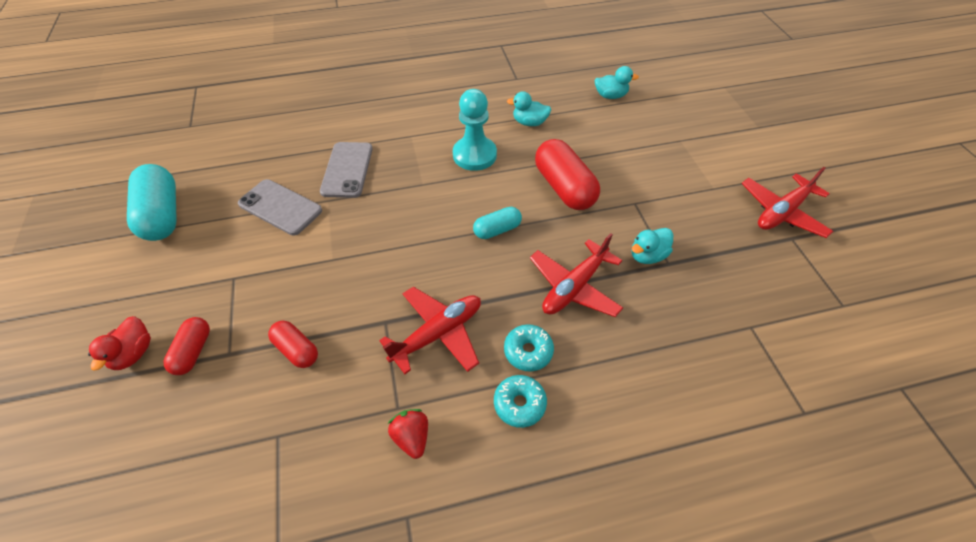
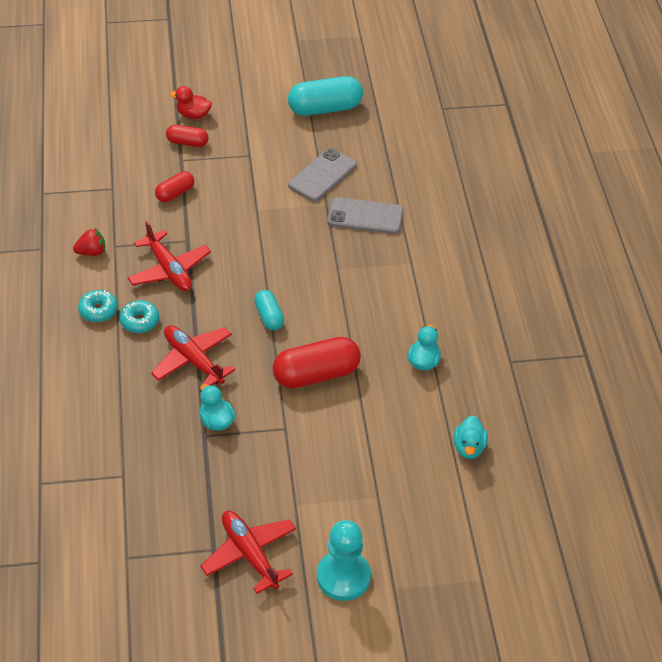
camera: 95 degrees right, 5 degrees down
(474, 155) = (374, 310): turquoise pawn -> turquoise pawn (343, 577)

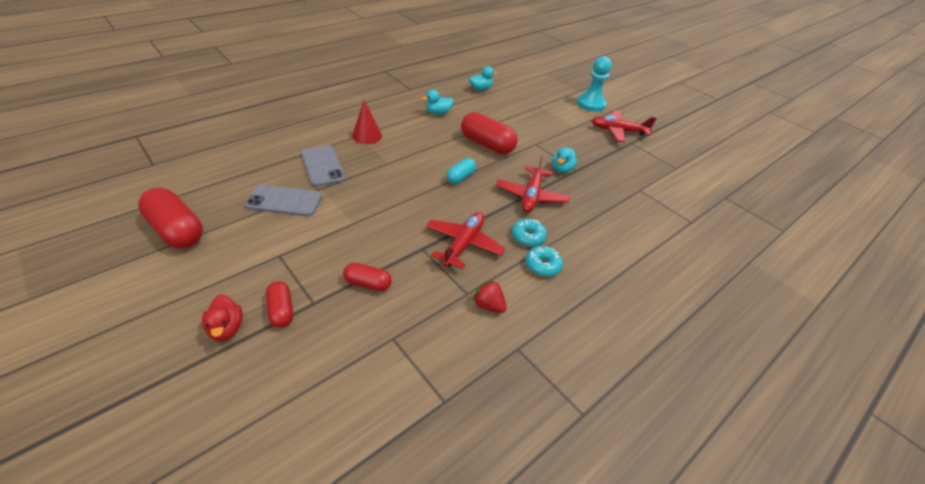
camera: 125 degrees left, 5 degrees down
(250, 554) = (618, 131): red plane -> red plane turned 75 degrees clockwise
(325, 108) = (177, 230): turquoise capsule -> red capsule
(406, 270) = (367, 136): none -> red cone

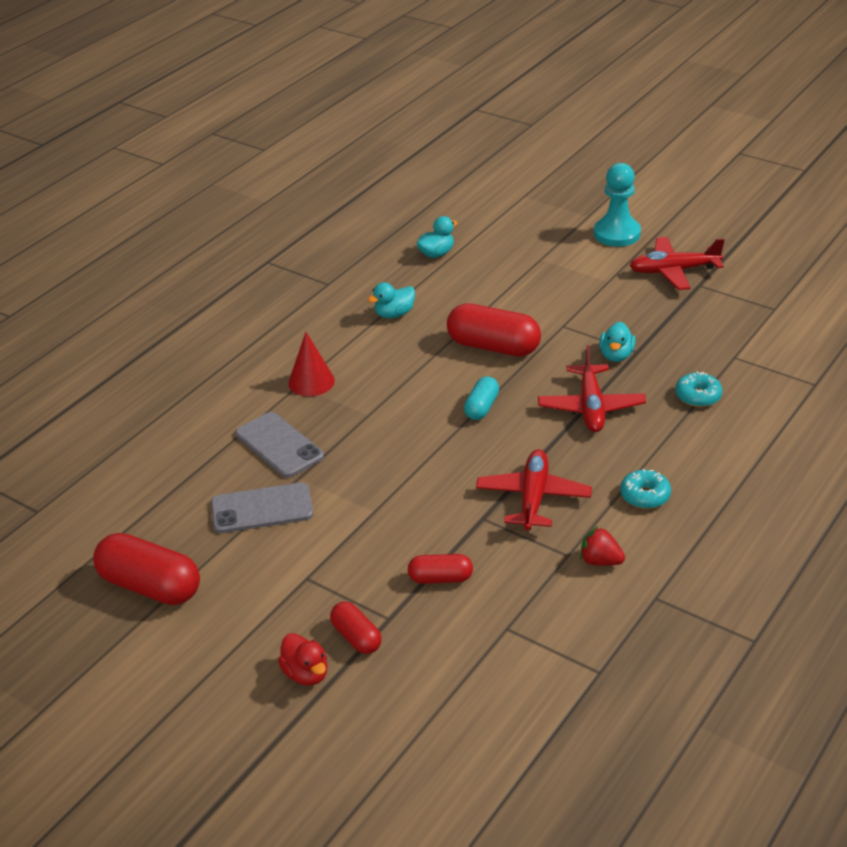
camera: 10 degrees left, 5 degrees down
(528, 237) = (611, 465): turquoise donut -> turquoise donut (698, 396)

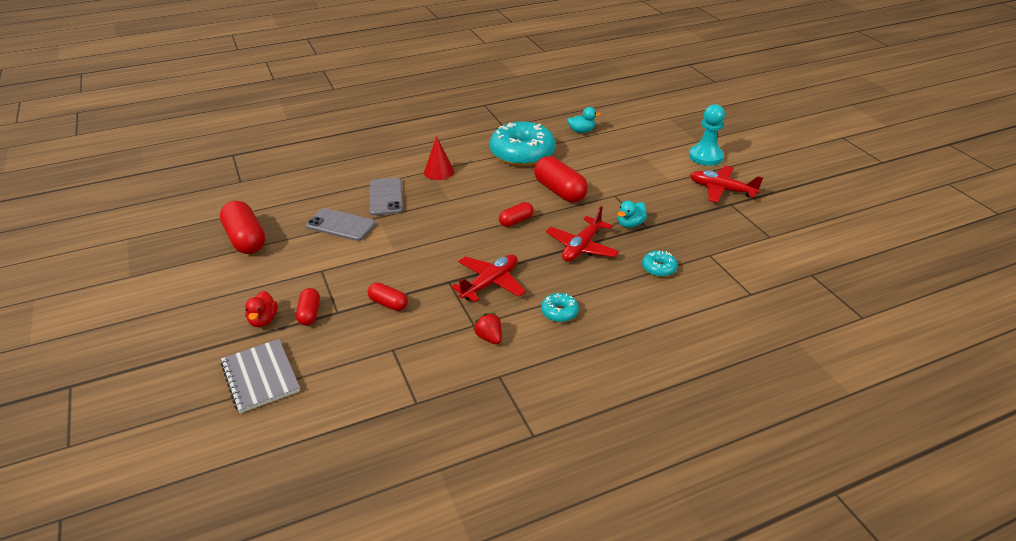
camera: 30 degrees right, 0 degrees up
(386, 740) = (260, 377): none -> grey notebook
(394, 314) = (522, 154): turquoise duck -> turquoise donut
(481, 407) = (516, 221): turquoise capsule -> red capsule

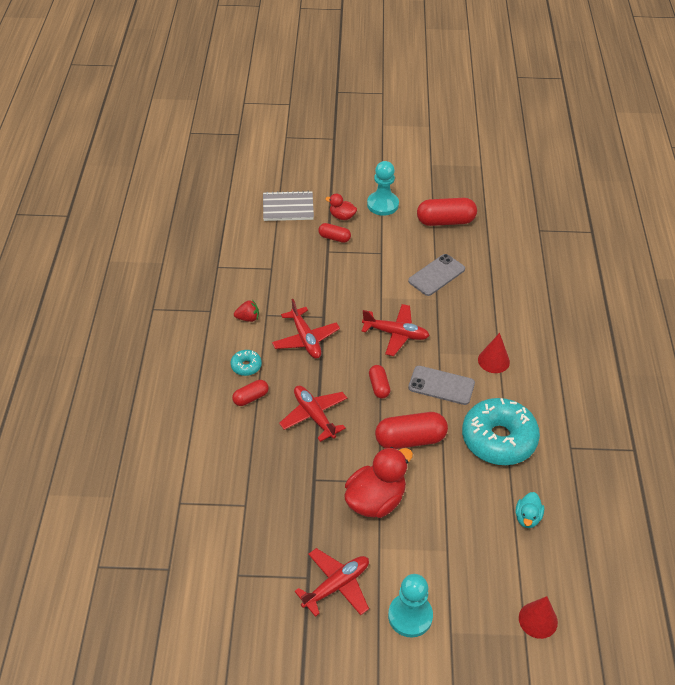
camera: 115 degrees right, 10 degrees up
(227, 293) = (382, 204): none -> turquoise pawn
(386, 197) = (466, 312): grey phone -> grey phone (441, 385)
(388, 304) = (319, 278): red capsule -> red capsule (251, 398)
(442, 228) = (396, 334): none -> red plane
(630, 224) = (325, 469): turquoise duck -> none
(633, 192) = (375, 500): none -> red duck
(653, 115) = (538, 620): none -> red cone
(658, 268) = (252, 455): turquoise donut -> none

